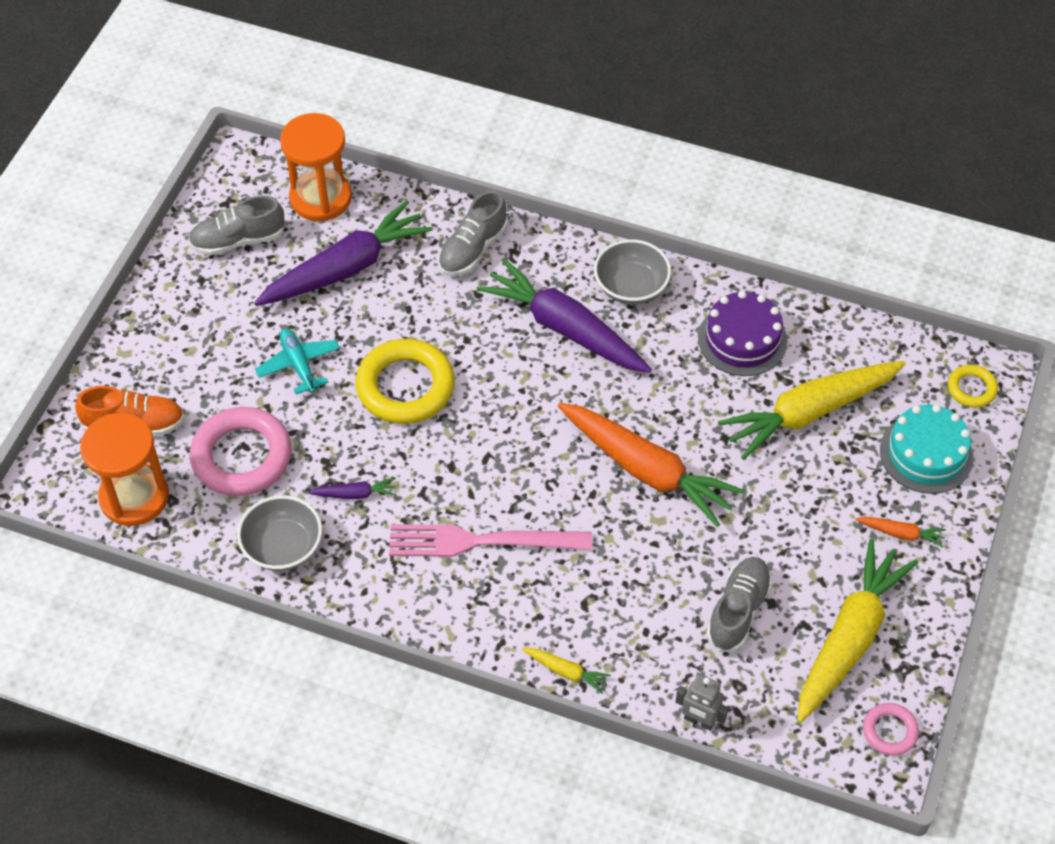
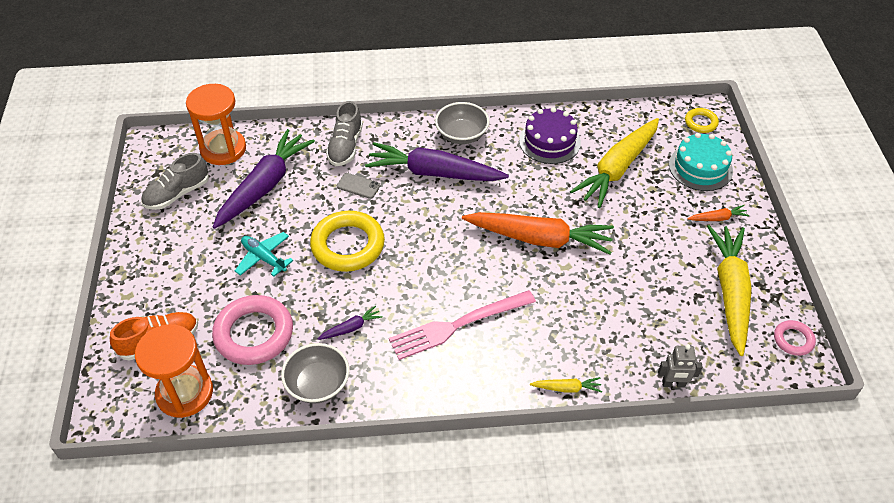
camera: 25 degrees left, 5 degrees down
(460, 311) = (358, 186): none -> grey phone
(738, 611) = (652, 303): grey shoe -> none

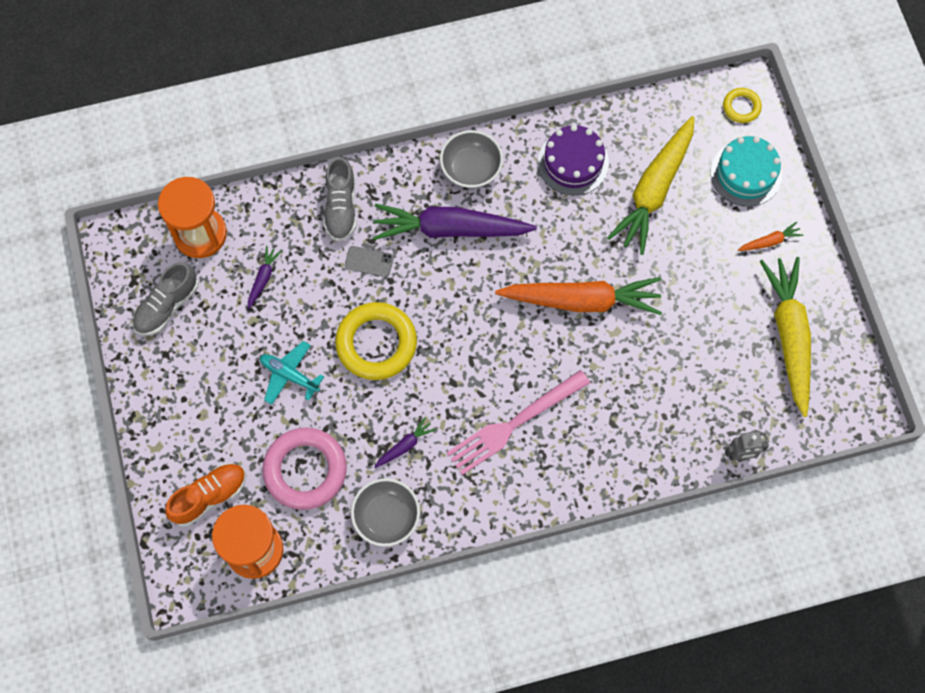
camera: 10 degrees left, 20 degrees up
(265, 186) = (263, 278): purple carrot -> purple carrot, size x0.42
(567, 388) = (636, 478): yellow carrot -> none
(793, 340) = (855, 383): pink ring -> none

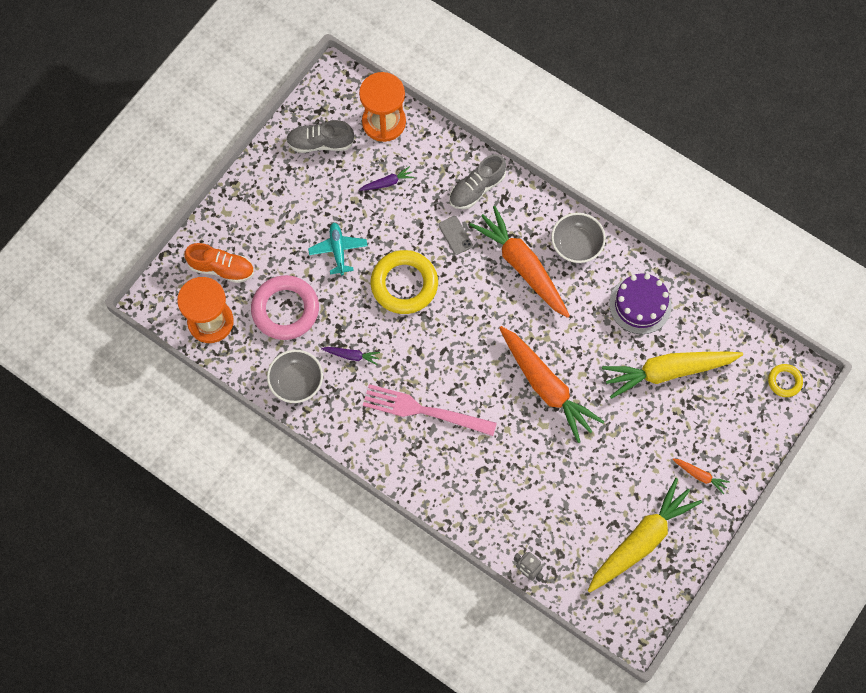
camera: 50 degrees right, 0 degrees up
(450, 229) = (522, 266): purple carrot -> orange carrot
(746, 173) = (736, 422): turquoise cake -> none

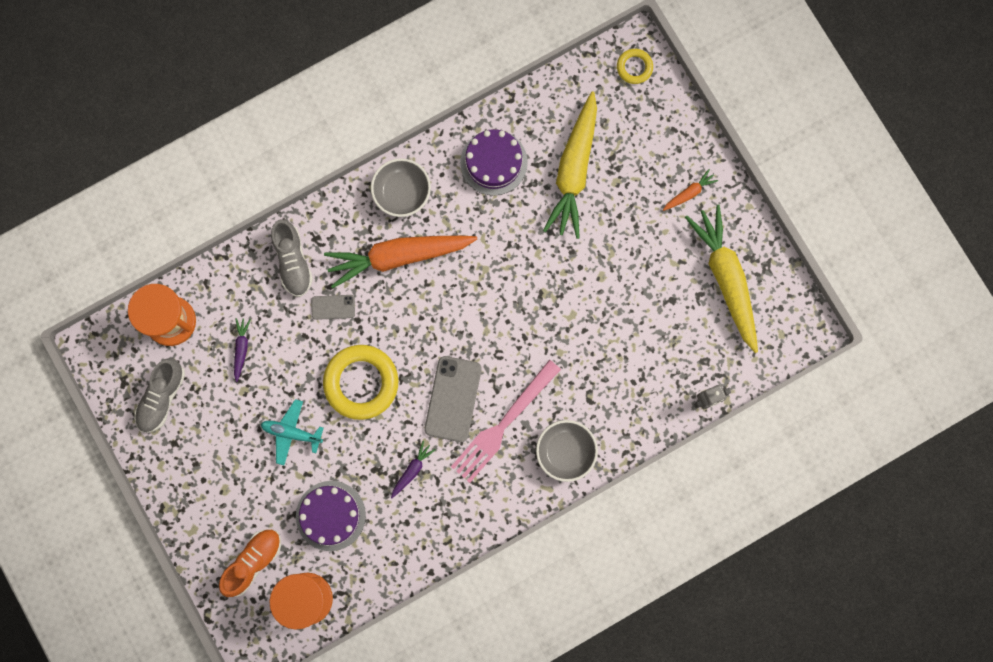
camera: 65 degrees left, 10 degrees up
(285, 310) = (330, 515): pink ring -> purple cake
(296, 382) = (413, 538): grey bowl -> grey bowl (565, 452)
(425, 361) = (453, 399): none -> grey phone
(546, 387) = (534, 294): orange carrot -> none

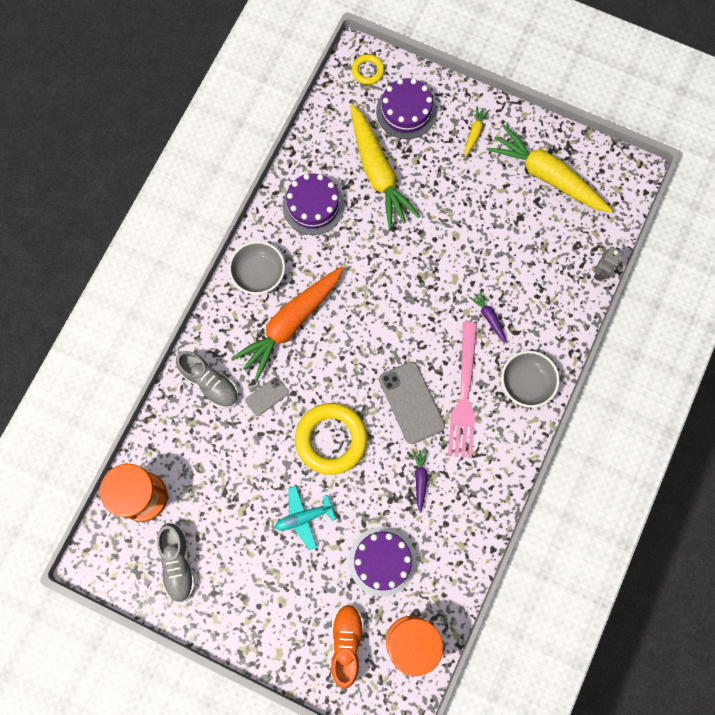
camera: 35 degrees left, 5 degrees down
(241, 349) = (216, 479): purple carrot -> purple carrot (489, 317)
(641, 130) = (406, 111): none -> purple cake
(689, 193) = (474, 133): orange carrot -> yellow carrot

